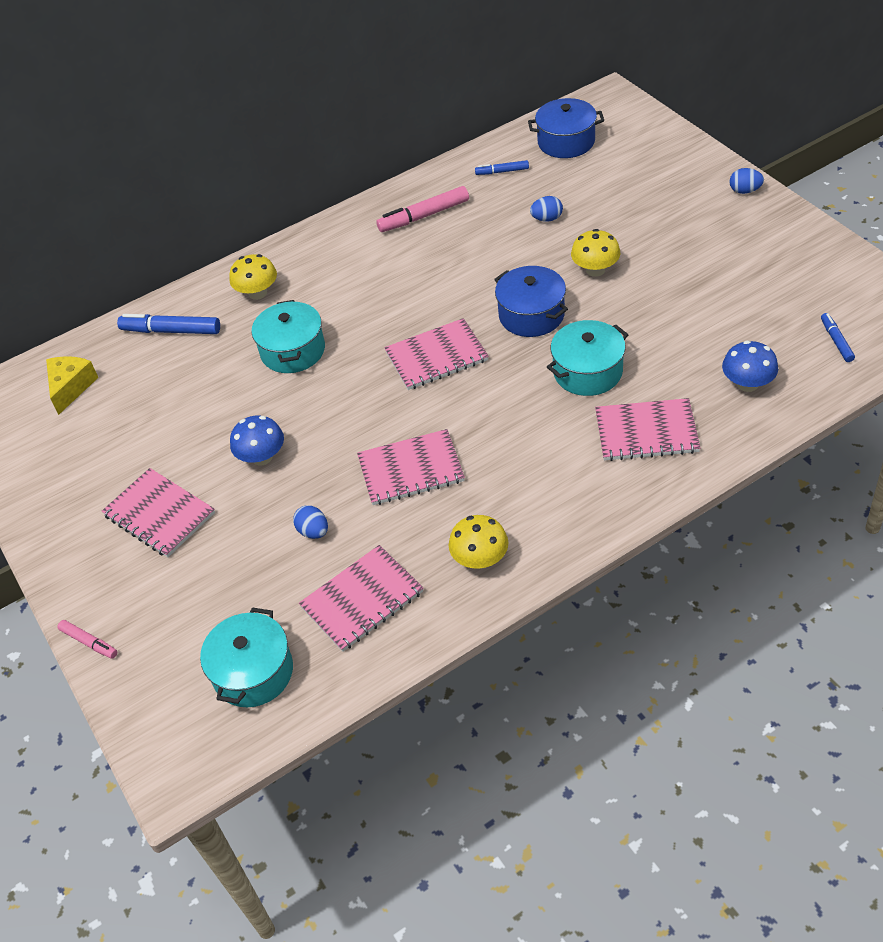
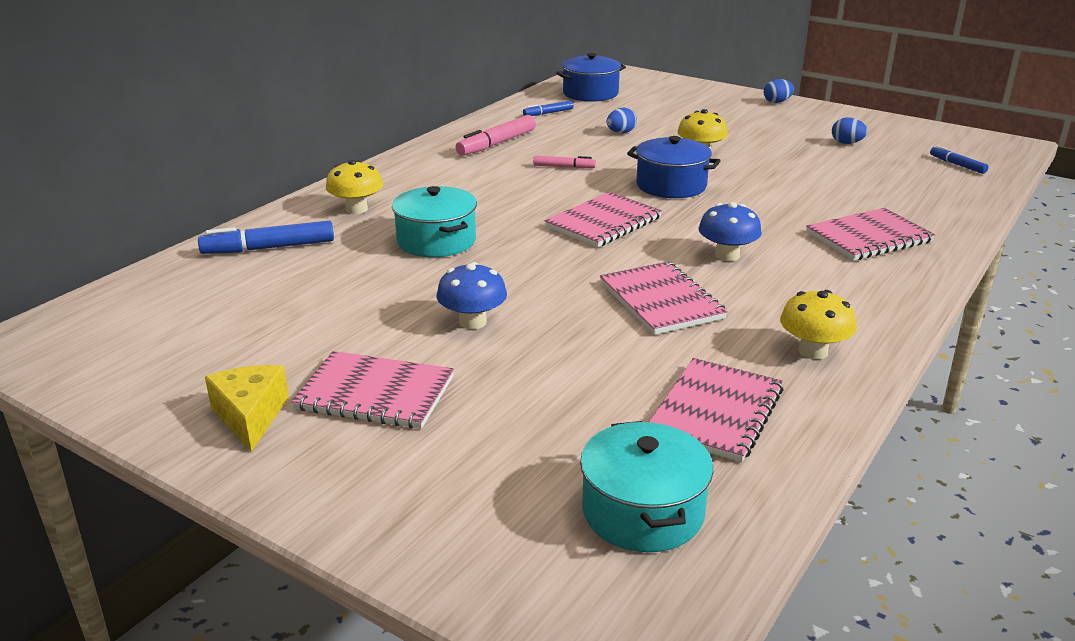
camera: 30 degrees left, 20 degrees down
(71, 387) = (160, 309): yellow cheese -> yellow cheese (250, 416)
(89, 642) = (368, 542): pink marker -> pink marker (564, 167)
(313, 531) = (596, 368): blue egg -> blue egg (847, 143)
(411, 469) = (660, 301): pink notebook -> pink notebook turned 75 degrees counterclockwise
(587, 372) = (767, 210): turquoise pot -> none
(747, 384) = (918, 197): blue mushroom -> blue mushroom (727, 255)

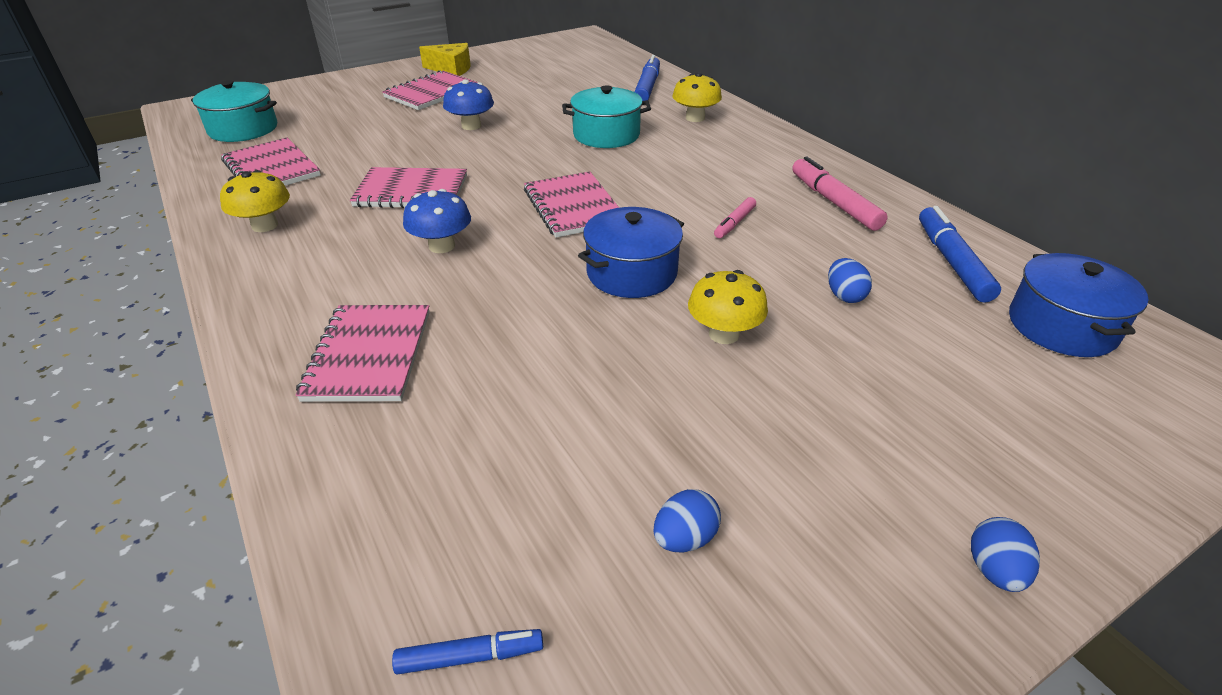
camera: 115 degrees right, 10 degrees up
(548, 113) = (952, 262): blue marker -> blue marker, size x1.76

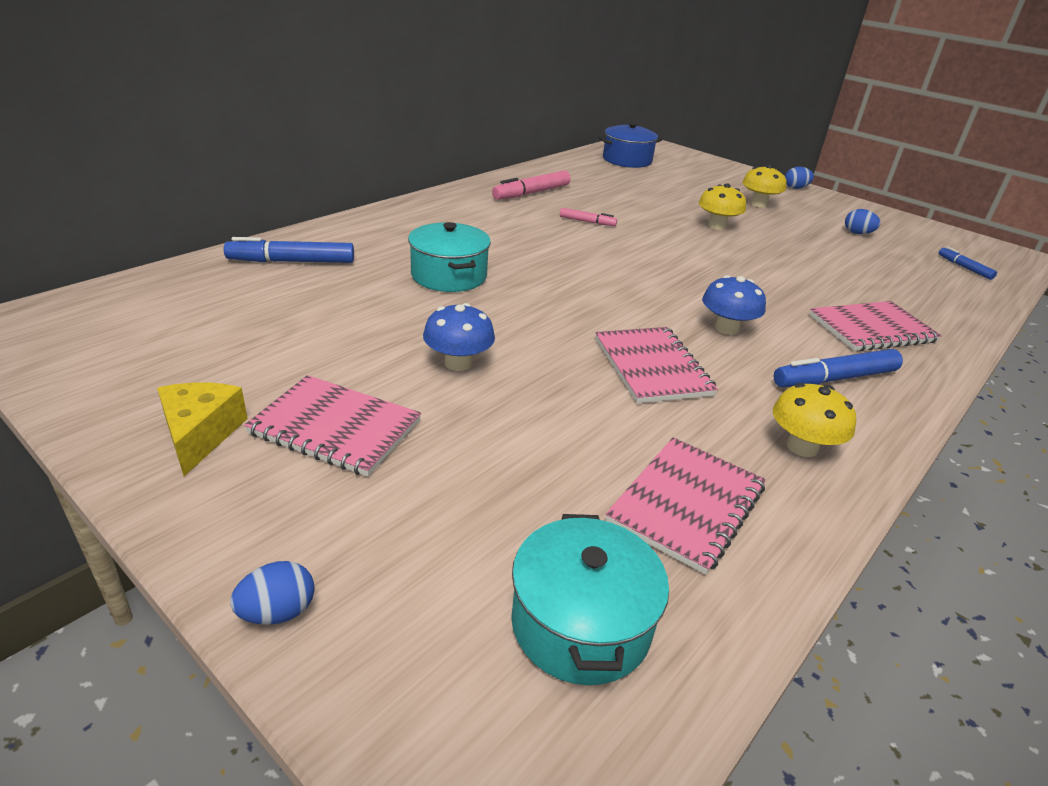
camera: 110 degrees left, 5 degrees down
(573, 207) = (612, 279): pink notebook -> none
(631, 273) = (684, 252): blue pot -> none
(695, 118) = (385, 236): yellow mushroom -> yellow mushroom (758, 204)
(844, 296) = (647, 197): blue egg -> blue egg (278, 612)
(952, 262) = (585, 172): blue marker -> blue marker (834, 379)

